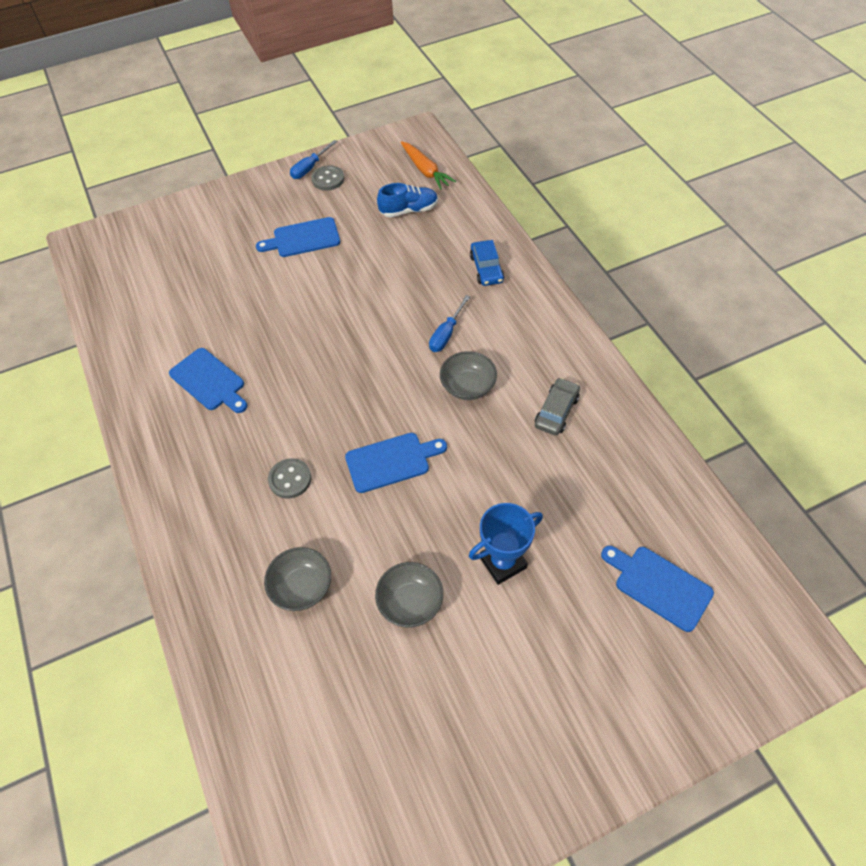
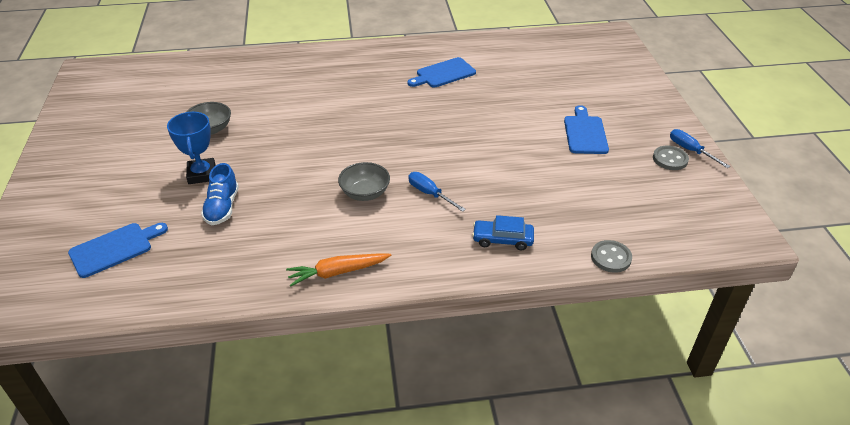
camera: 105 degrees right, 15 degrees down
(290, 479) = (338, 96): grey button -> grey button (611, 257)
(302, 587) = (257, 91): grey bowl -> none
(391, 461) = (321, 140): blue cutting board -> none
(409, 210) = (608, 204): blue shoe -> blue shoe (222, 207)
(425, 170) = (675, 229): orange carrot -> orange carrot (337, 272)
(556, 411) = (306, 239): grey car -> none

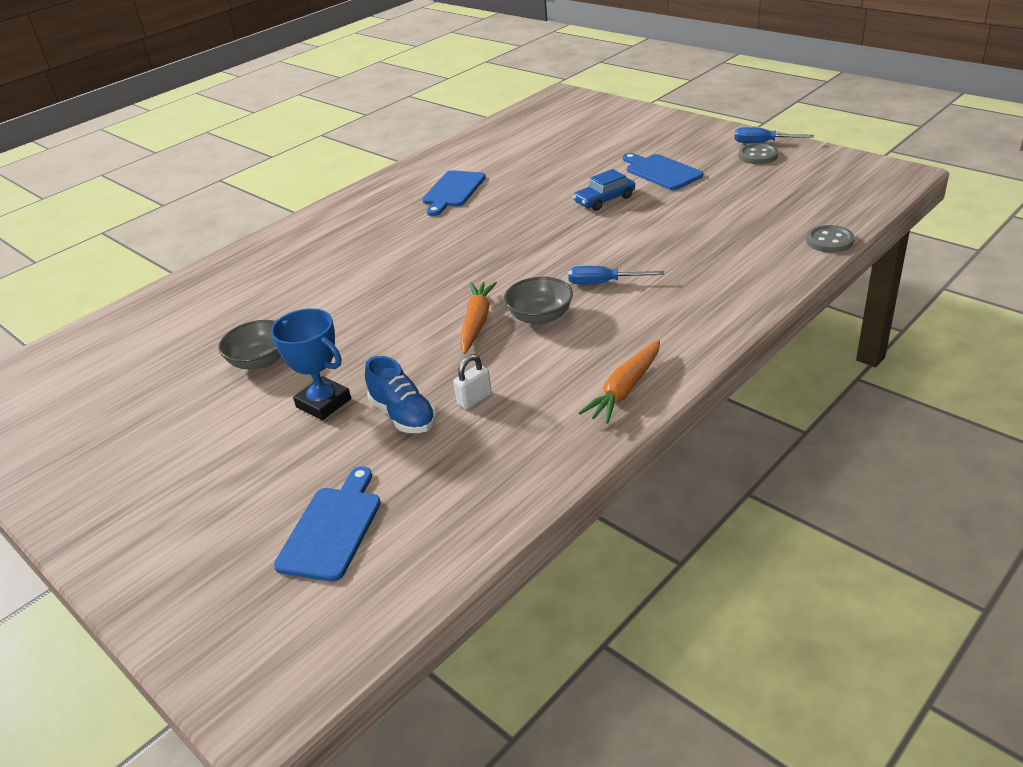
camera: 35 degrees left, 5 degrees down
(263, 222) = (474, 399): none -> white padlock
(330, 174) = (477, 322): none -> orange carrot
(502, 239) = (726, 278): blue car -> blue car (604, 200)

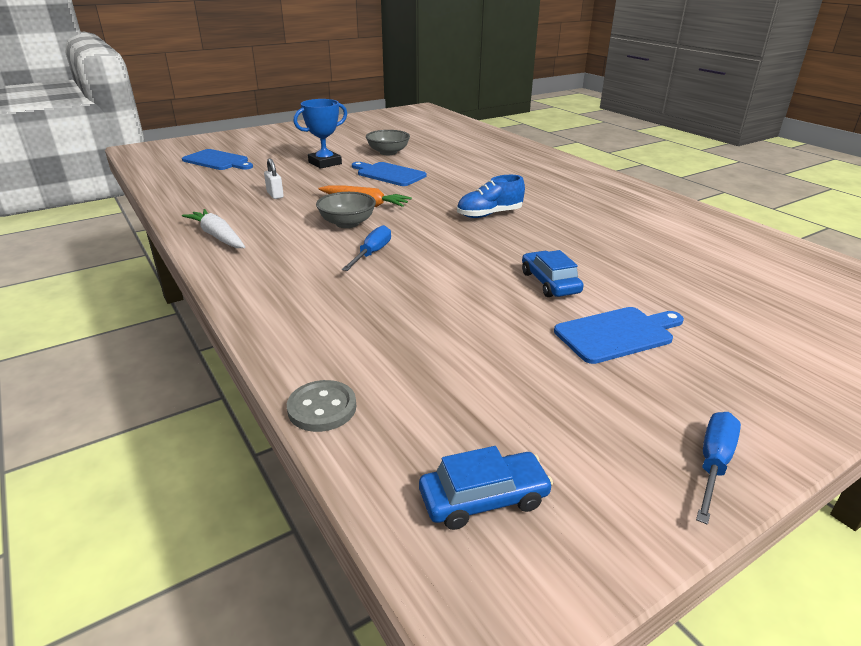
camera: 100 degrees right, 5 degrees down
(403, 415) = (286, 178): blue shoe -> blue shoe (489, 214)
(453, 191) = (613, 216): blue cutting board -> blue cutting board (389, 174)
(625, 389) = (218, 236): orange carrot -> white carrot
(757, 156) = (651, 438): grey button -> none
(844, 185) = (483, 499): none -> blue car

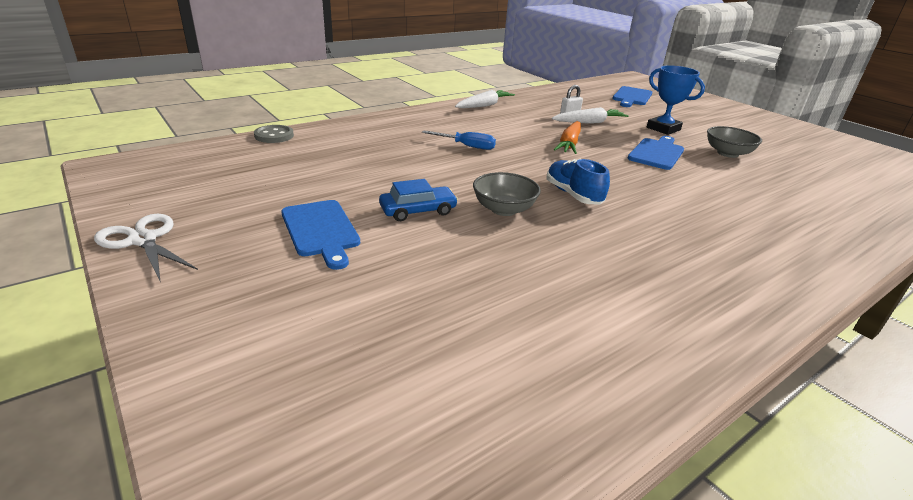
camera: 85 degrees right, 0 degrees up
(300, 188) = (589, 122): none -> white carrot
(347, 223) = (522, 138): grey bowl -> grey bowl (504, 209)
(483, 499) = (175, 169): blue car -> none
(713, 463) = (143, 240): blue screwdriver -> white scissors

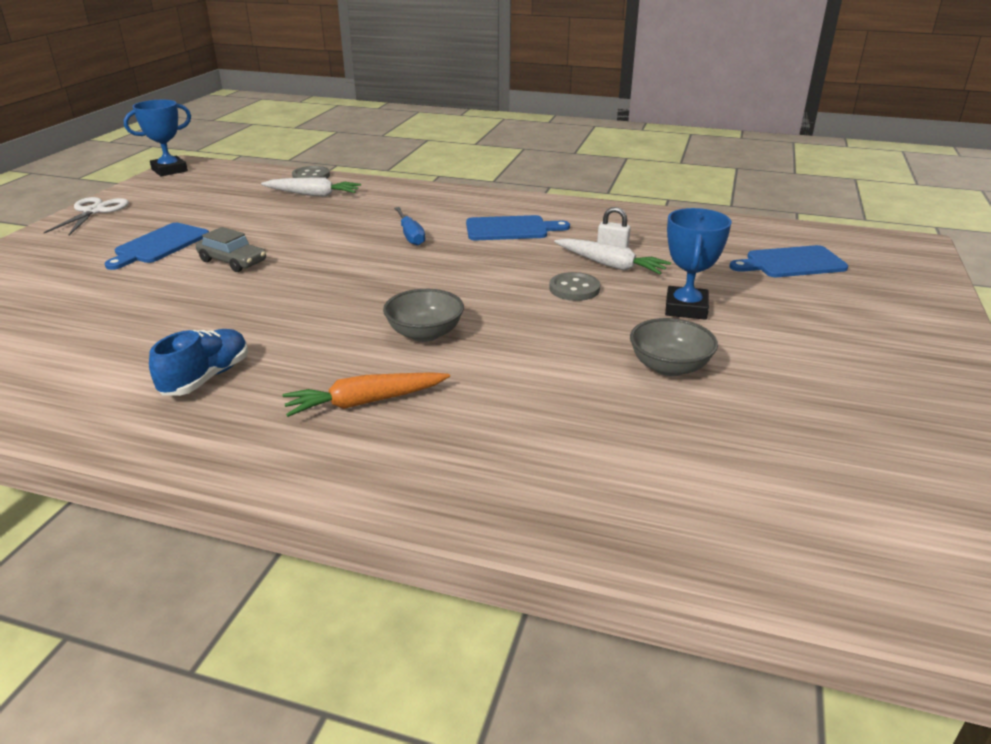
camera: 55 degrees right, 0 degrees up
(105, 176) = (169, 170): none -> blue trophy
(418, 211) = (232, 261): blue car -> grey car
(484, 105) = (551, 208): white carrot -> white carrot (313, 194)
(504, 209) = (279, 289): grey bowl -> grey bowl (425, 333)
(569, 144) = (509, 273): orange carrot -> orange carrot (365, 402)
(573, 195) = (358, 308): blue shoe -> blue shoe (206, 378)
(612, 139) = (574, 289): none -> grey button
(657, 153) = (573, 322): blue cutting board -> blue cutting board (510, 229)

